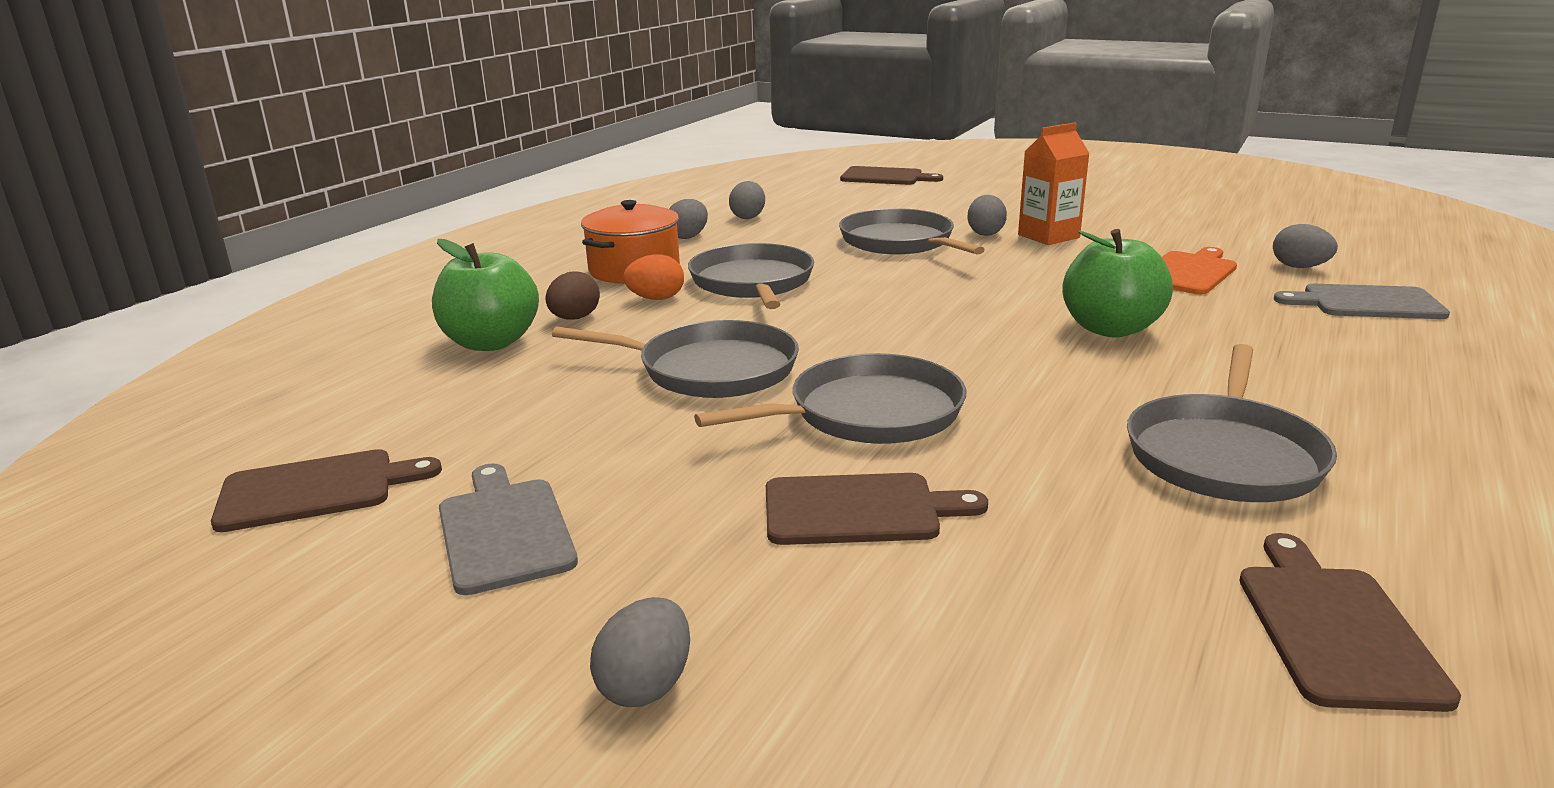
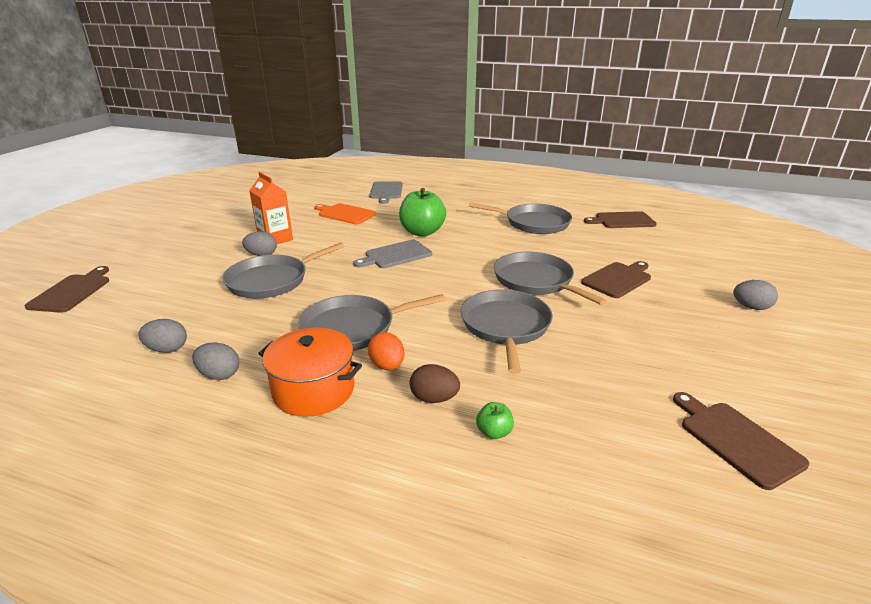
camera: 100 degrees left, 5 degrees up
(491, 342) = (494, 432): green apple -> green apple, size x0.44
(504, 531) = (706, 357): grey cutting board -> grey cutting board (396, 255)
(859, 510) = (618, 279): brown cutting board -> brown cutting board turned 60 degrees clockwise
(1299, 267) = (341, 196): grey egg -> none

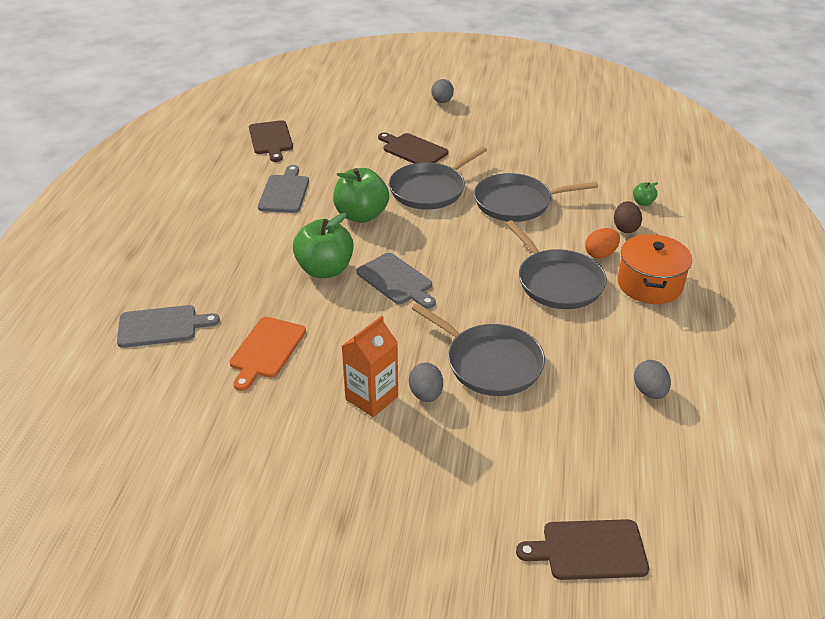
camera: 100 degrees left, 10 degrees up
(219, 375) = (663, 341): grey egg -> none
(494, 248) = (361, 215): none -> green apple
(533, 223) = (284, 192): grey pan -> grey cutting board
(736, 440) = (599, 127): brown cutting board -> none

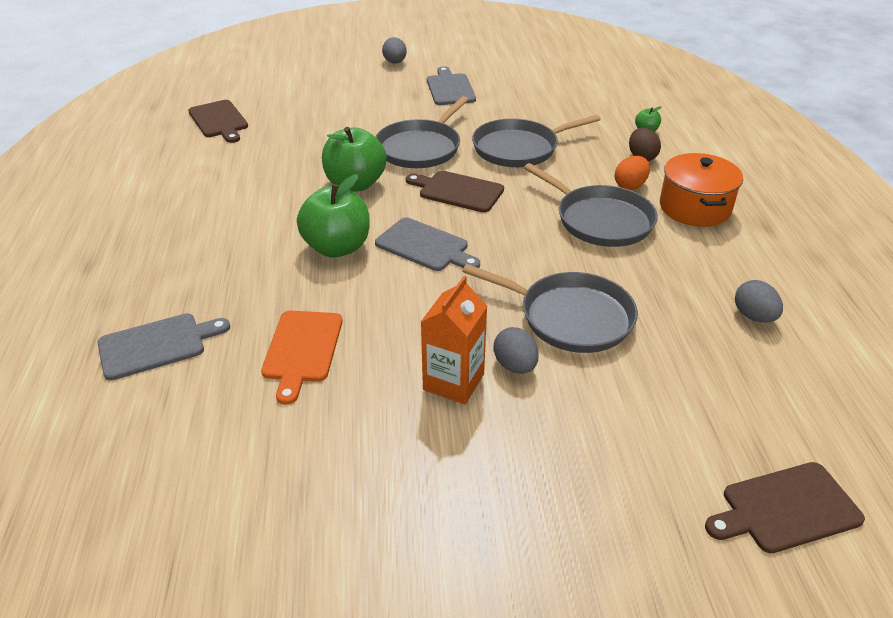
camera: 15 degrees left, 0 degrees up
(284, 192) = (256, 172): grey cutting board -> grey cutting board (450, 88)
(413, 150) = (384, 111): brown cutting board -> brown cutting board (458, 191)

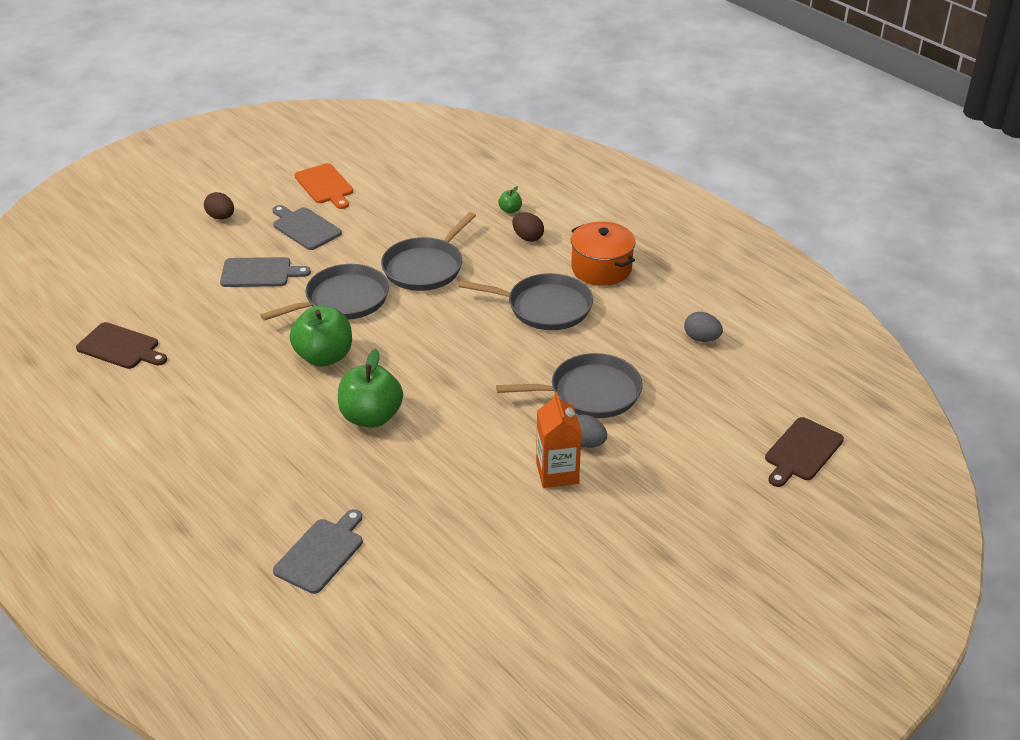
camera: 35 degrees left, 0 degrees up
(302, 349) = (433, 503): orange cutting board -> orange cutting board (325, 185)
(395, 62) = (221, 217): grey egg -> brown egg
(421, 148) = (343, 300): grey pan -> grey pan turned 120 degrees counterclockwise
(425, 246) = (437, 385): grey cutting board -> grey cutting board (259, 273)
(458, 191) = (415, 327): brown cutting board -> none
(630, 186) = (541, 268): orange egg -> none

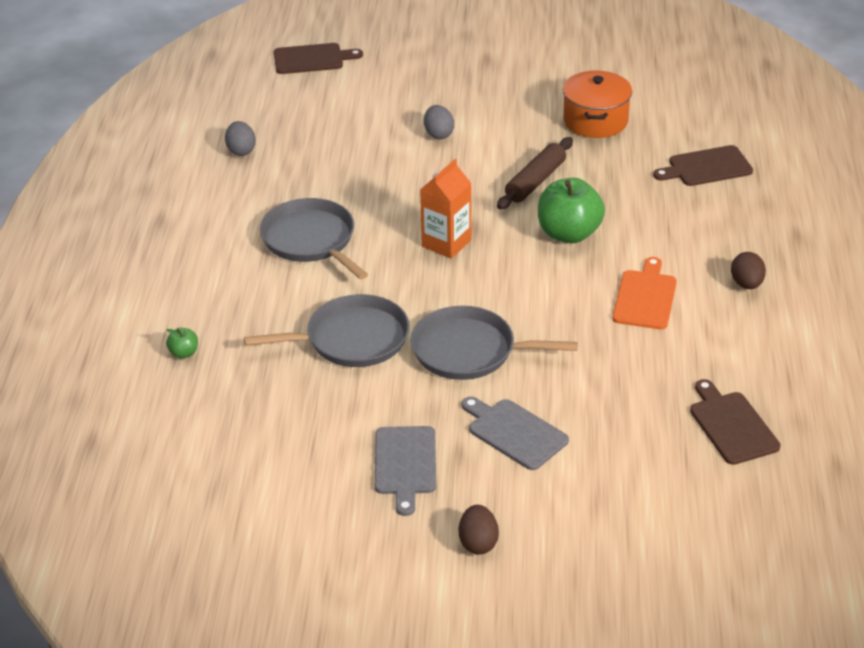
camera: 135 degrees left, 0 degrees up
(321, 553) = (706, 167): grey cutting board -> brown cutting board
(324, 357) = (550, 304): green apple -> none
(325, 185) = (312, 515): orange cutting board -> orange cutting board (645, 297)
(451, 447) = (535, 181): none -> brown rolling pin
(527, 237) = (218, 313): brown egg -> brown egg (746, 284)
(557, 473) = (485, 128): orange carton -> orange carton (446, 243)
(590, 393) = (383, 161): grey pan -> none
(601, 268) = (210, 245): orange pot -> orange pot (595, 121)

